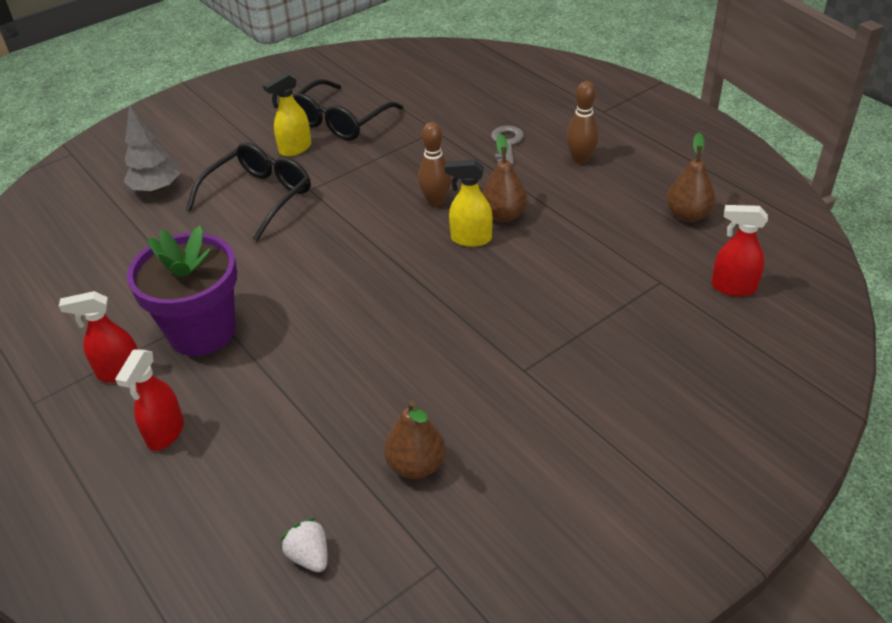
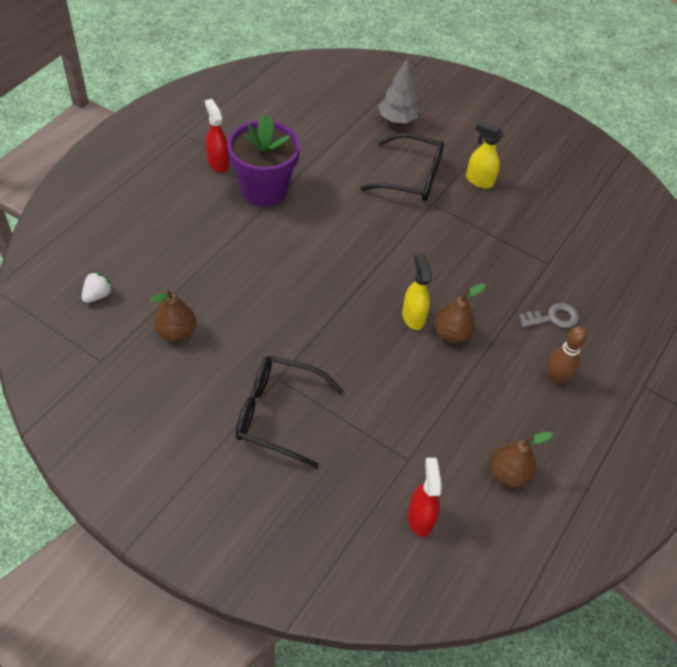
camera: 65 degrees right, 10 degrees up
(165, 433) = (175, 200): red spray bottle -> none
(341, 121) = (530, 198): black glasses -> black glasses (279, 414)
(436, 201) = (451, 284): brown bowling pin -> none

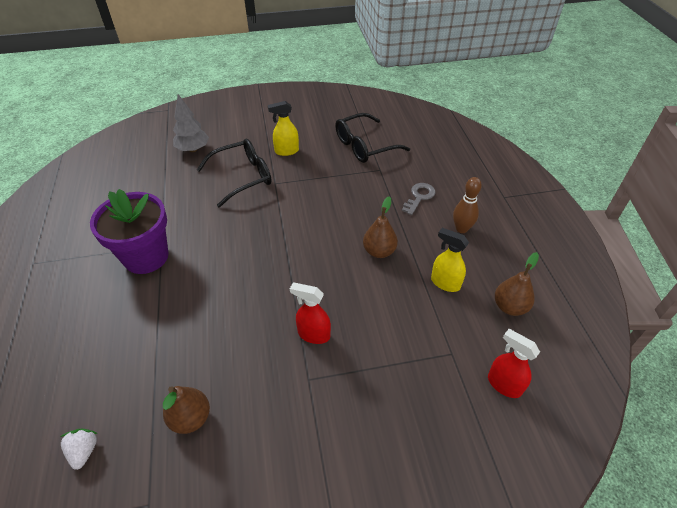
camera: 40 degrees left, 5 degrees down
(218, 163) = (86, 264): red spray bottle -> red spray bottle (313, 334)
(279, 414) = (339, 405): black glasses -> black glasses (365, 146)
(413, 317) = (345, 260): yellow spray bottle -> yellow spray bottle (445, 283)

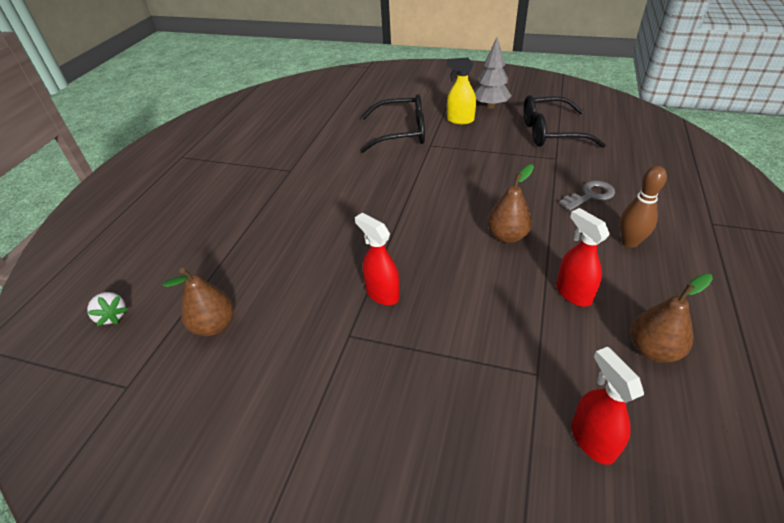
camera: 30 degrees right, 5 degrees down
(84, 451) = (112, 316): white strawberry -> white strawberry turned 120 degrees clockwise
(146, 257) = (270, 176): purple flower pot -> none
(193, 149) = (369, 101): grey tree -> grey tree (490, 106)
(445, 283) = (573, 293): yellow spray bottle -> red spray bottle

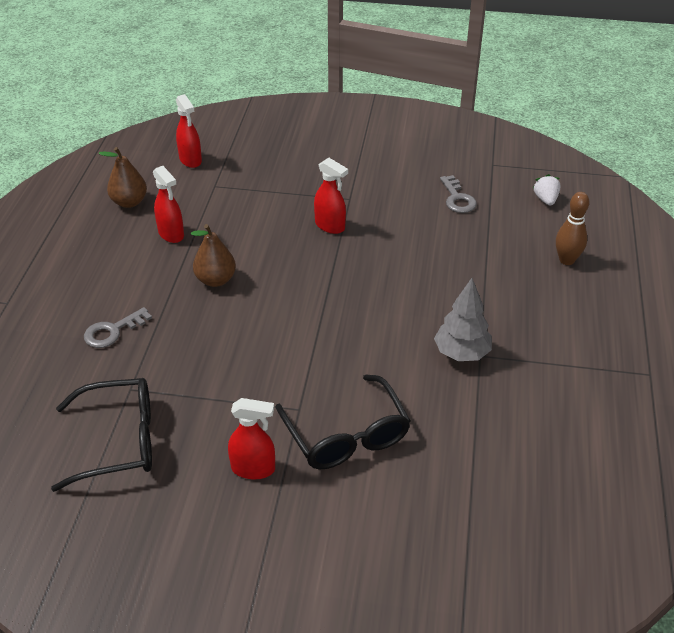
camera: 170 degrees right, 0 degrees up
(112, 316) = (545, 199): white strawberry -> white strawberry turned 45 degrees clockwise
(214, 325) = (457, 198): brown pear -> grey key
(400, 133) = (346, 434): black glasses -> black glasses turned 105 degrees counterclockwise
(460, 120) = (253, 469): yellow spray bottle -> red spray bottle
(490, 106) = (199, 510): grey tree -> grey tree (461, 353)
(629, 242) = (100, 279): brown bowling pin -> brown bowling pin (566, 260)

